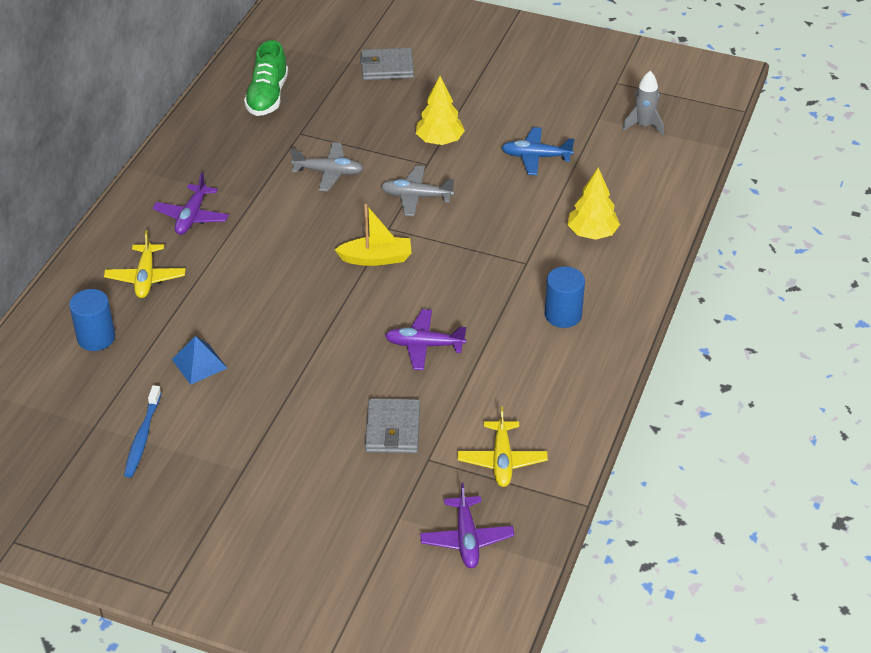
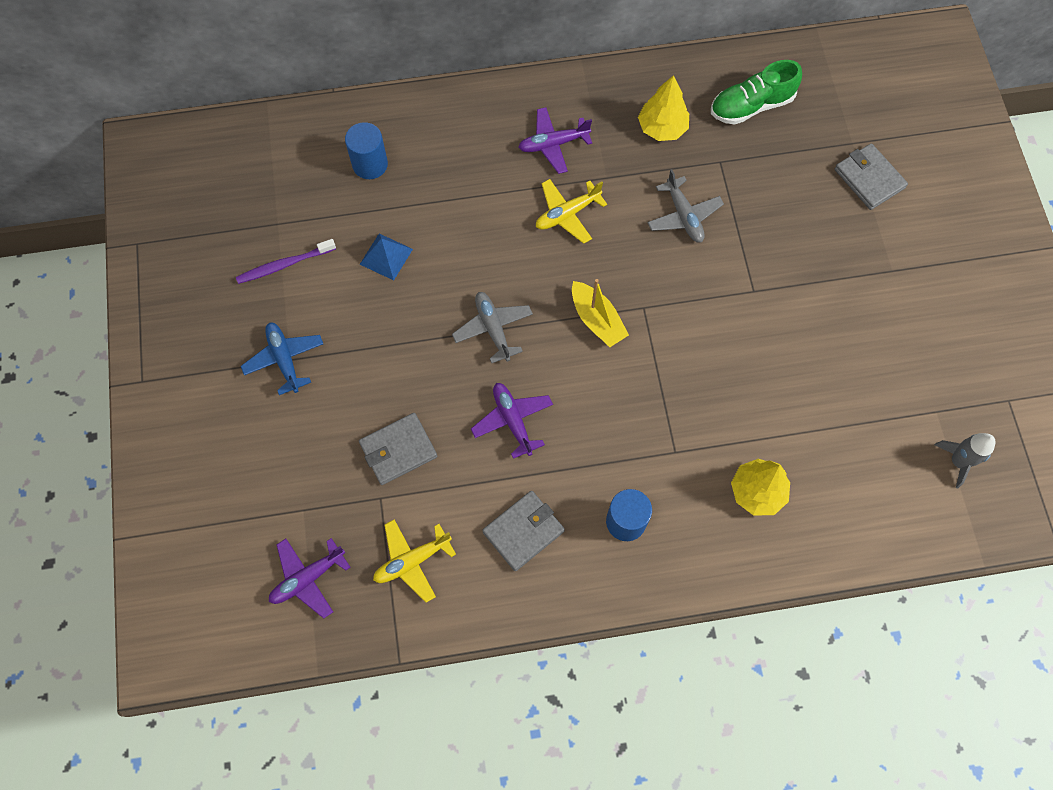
camera: 60 degrees right, 25 degrees up
(142, 437) = (284, 265): blue toothbrush -> purple toothbrush
(146, 277) = (459, 156): yellow plane -> yellow plane (567, 214)
(416, 196) = (701, 307): grey plane -> grey plane (493, 329)
(439, 140) = (795, 284): yellow tree -> yellow tree (662, 128)
(527, 379) = (523, 531): none -> grey wallet
(536, 157) = (833, 382): blue plane -> blue plane (284, 359)

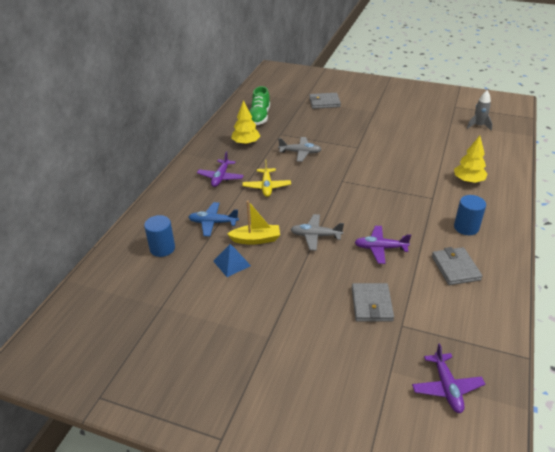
camera: 60 degrees left, 30 degrees down
(284, 265) = (195, 314): purple toothbrush -> none
(284, 359) = (267, 339): blue plane -> blue plane (213, 223)
(412, 561) = (455, 325): yellow plane -> none
(597, 320) = (338, 197): yellow boat -> yellow boat (256, 239)

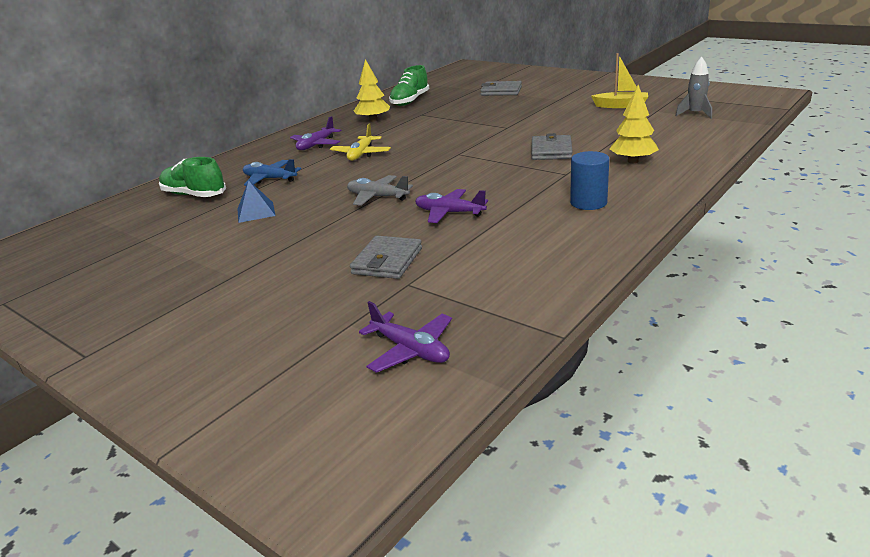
camera: 20 degrees right, 10 degrees down
(162, 248) = (194, 195): blue cylinder -> green shoe
(256, 239) = (304, 195): yellow boat -> yellow boat (621, 106)
(300, 153) = (430, 129): grey plane -> none
(446, 387) = (410, 350): purple plane -> purple plane turned 60 degrees counterclockwise
(455, 268) = (536, 238): grey wallet -> grey wallet (551, 151)

